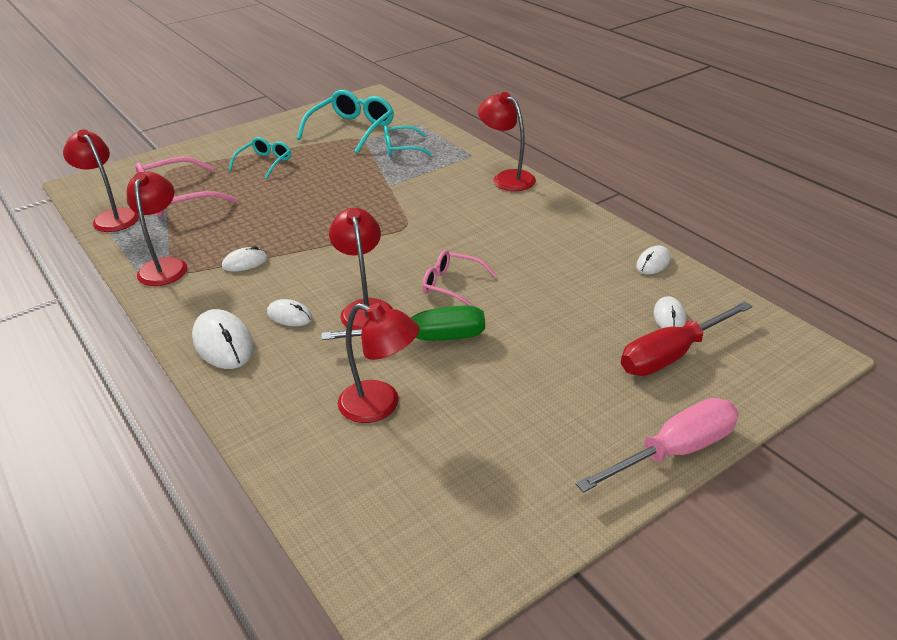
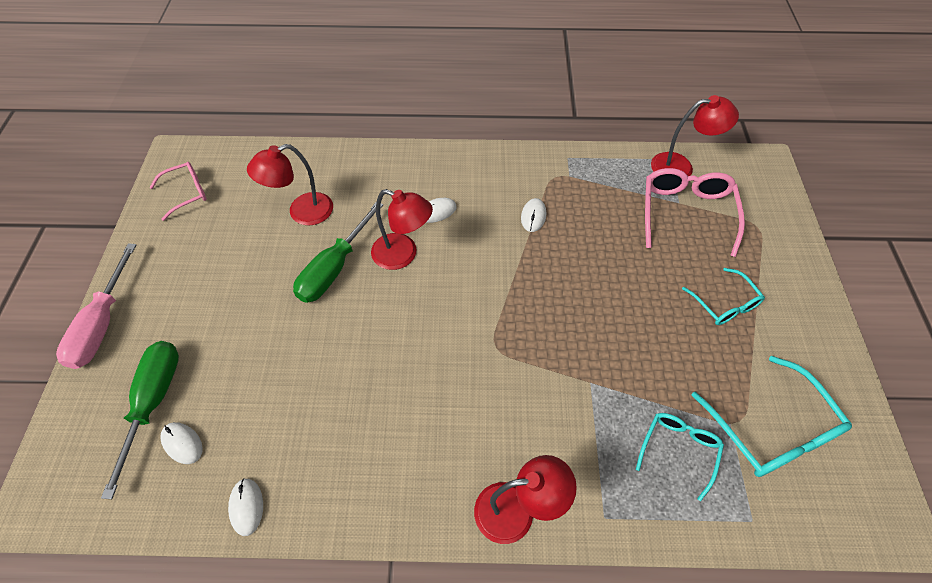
camera: 125 degrees right, 20 degrees up
(165, 266) = (569, 173): red lamp -> none
(223, 343) = (440, 169): white mouse -> none
(452, 285) = (377, 323): pink glasses -> pink glasses (187, 193)
(671, 355) = (154, 402): red screwdriver -> green screwdriver

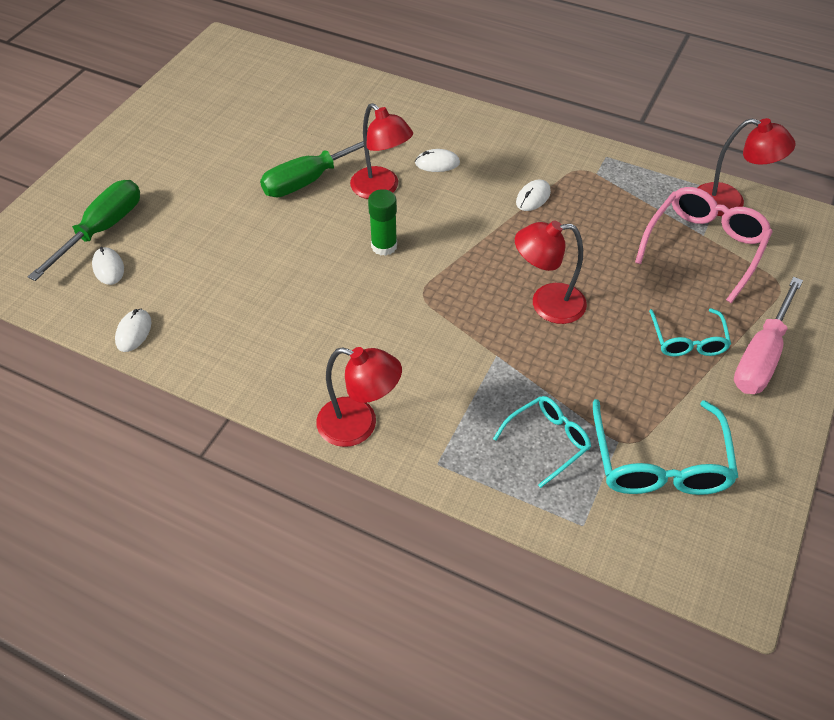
camera: 25 degrees right, 5 degrees down
(102, 324) = (92, 158): pink screwdriver -> pink screwdriver (761, 356)
(187, 193) = (215, 77): pink glasses -> none
(302, 212) = (308, 124): red lamp -> red lamp (546, 304)
(436, 312) = (384, 246): none -> green glue stick

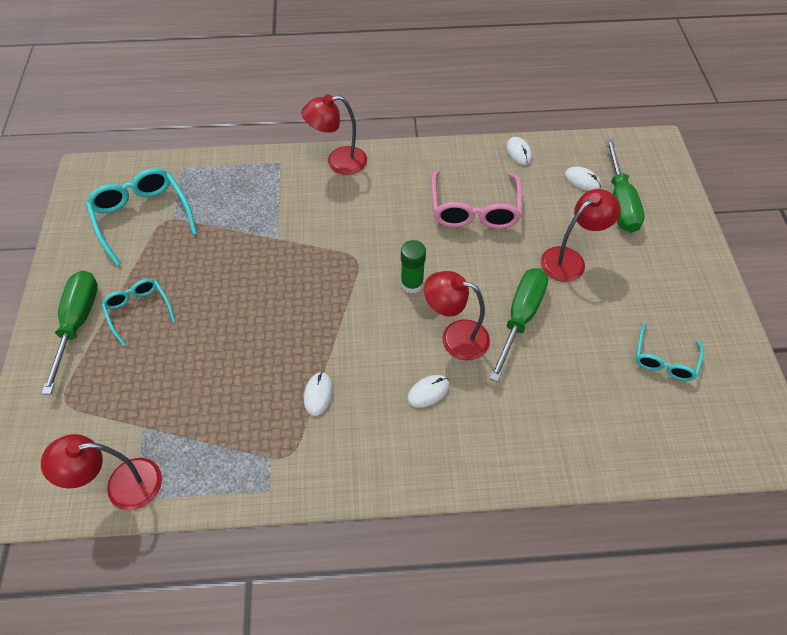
camera: 150 degrees right, 5 degrees up
(546, 304) = (259, 292): red lamp -> red lamp (570, 259)
(548, 441) = (218, 200): turquoise glasses -> turquoise glasses (664, 360)
(704, 247) = (140, 413): pink glasses -> pink glasses (474, 210)
(761, 356) = (78, 323): pink screwdriver -> green screwdriver

